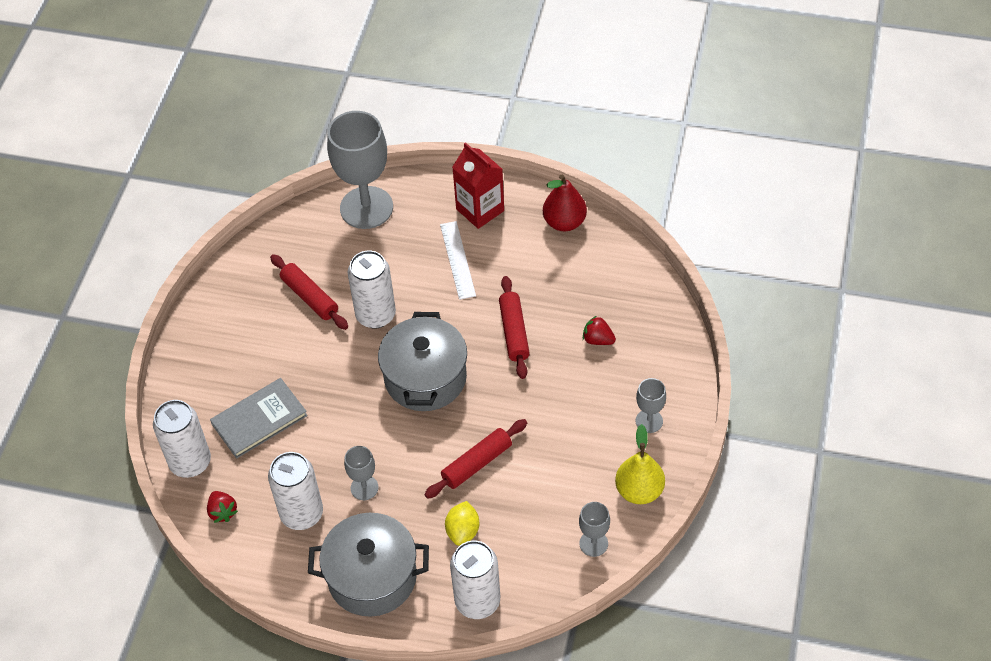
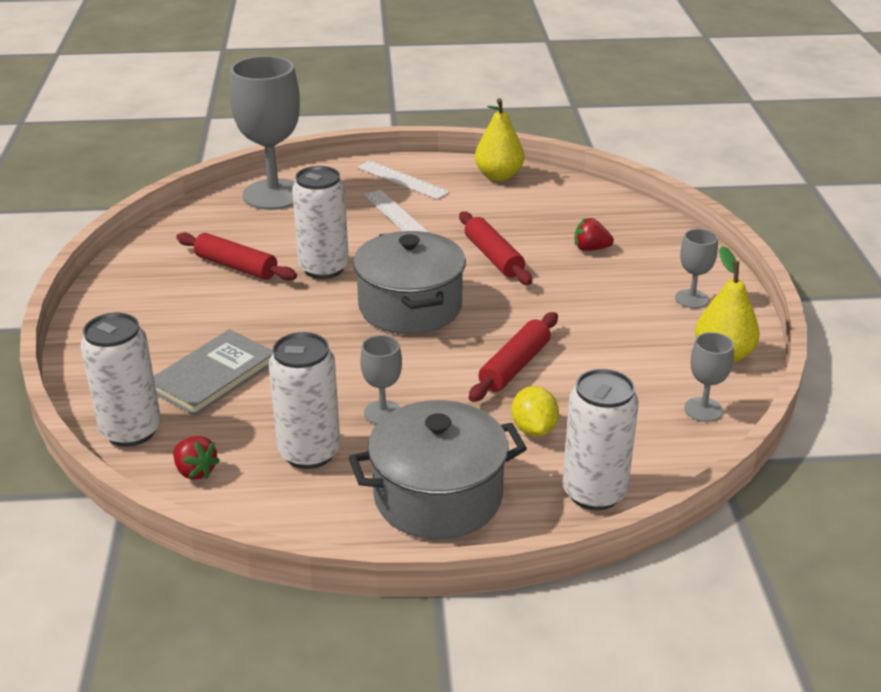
camera: 20 degrees left, 20 degrees down
(480, 210) = (402, 180): red carton -> white ruler
(564, 222) = (498, 176): red pear -> yellow pear

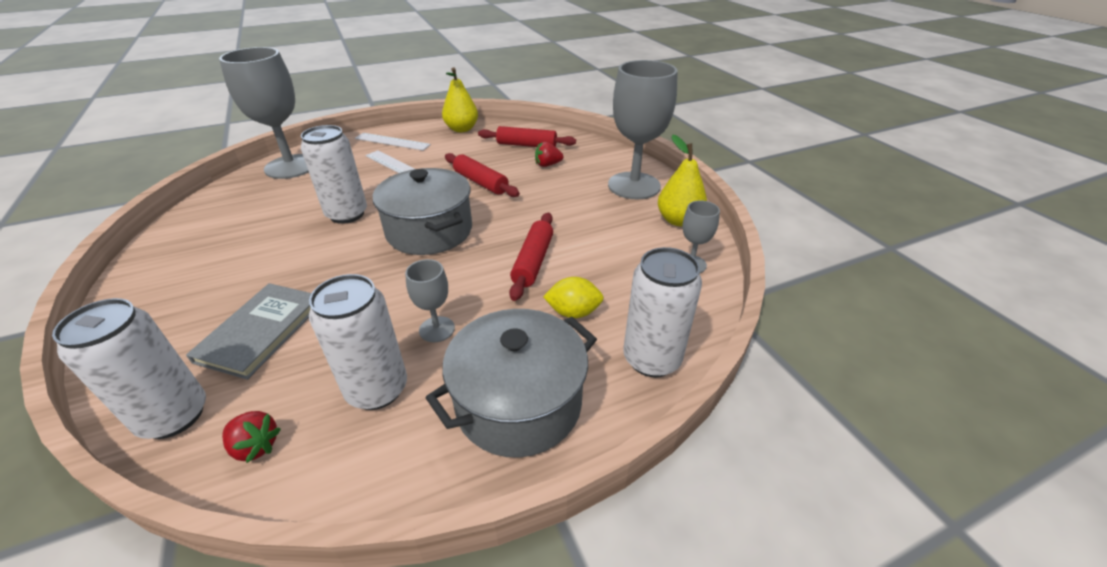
camera: 20 degrees left, 5 degrees up
(236, 266) = (268, 227): red rolling pin -> red rolling pin (526, 145)
(534, 429) = (573, 312): yellow lemon -> yellow lemon turned 60 degrees counterclockwise
(691, 299) = (634, 186): grey goblet -> grey goblet, size x2.15

